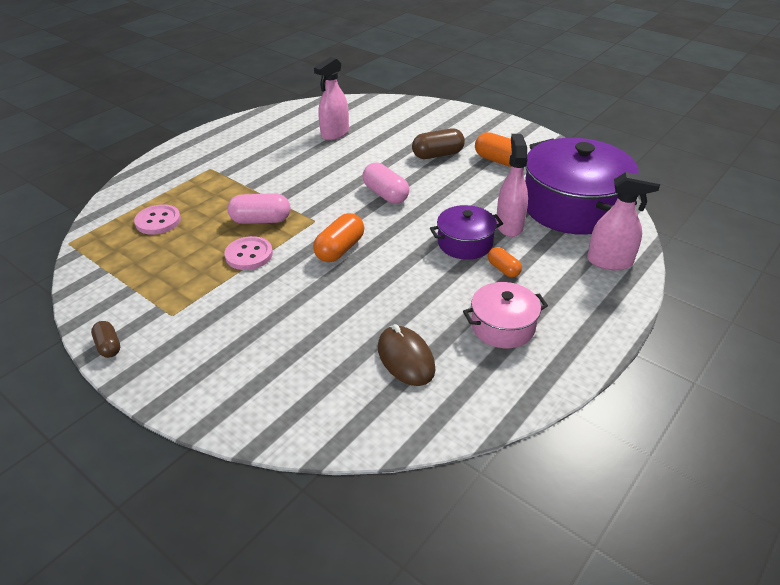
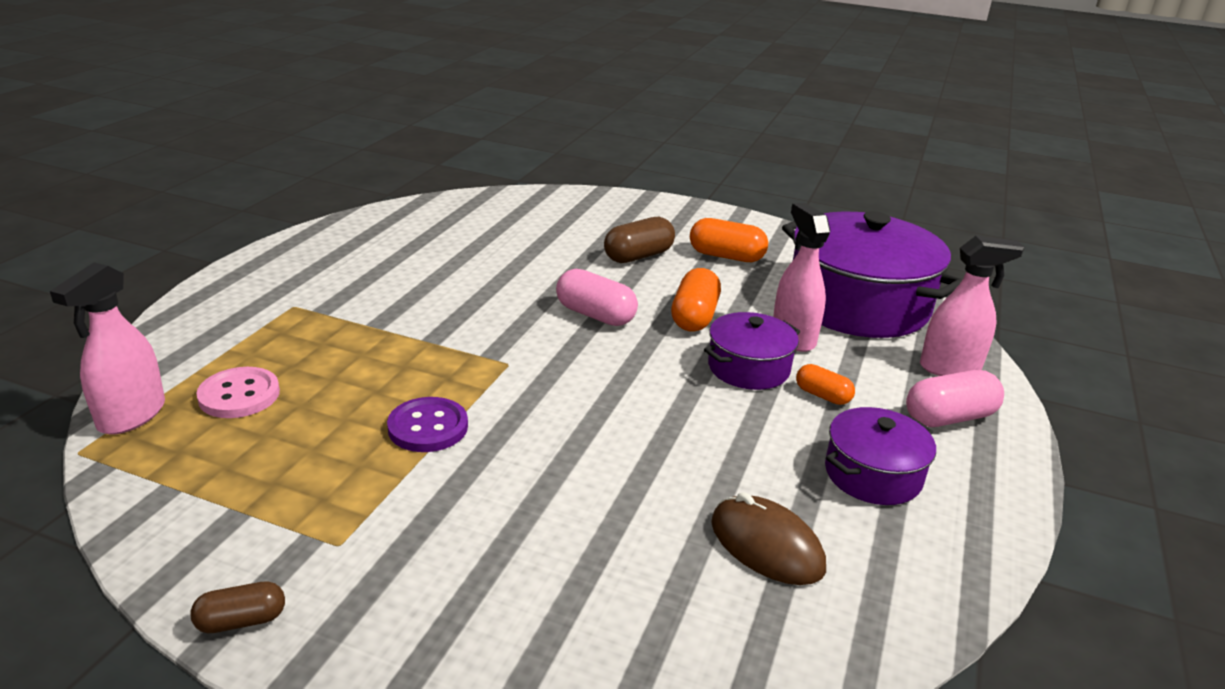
camera: 20 degrees left, 10 degrees down
(109, 346) = (241, 621): brown capsule -> brown capsule turned 60 degrees counterclockwise
(249, 255) = (428, 427): pink button -> purple button
(261, 220) = (420, 373): pink capsule -> pink capsule (949, 417)
(334, 133) = (471, 241): pink spray bottle -> pink spray bottle (131, 416)
(340, 249) = (571, 399): orange capsule -> orange capsule (694, 317)
(502, 326) = (873, 474): pink pot -> purple pot

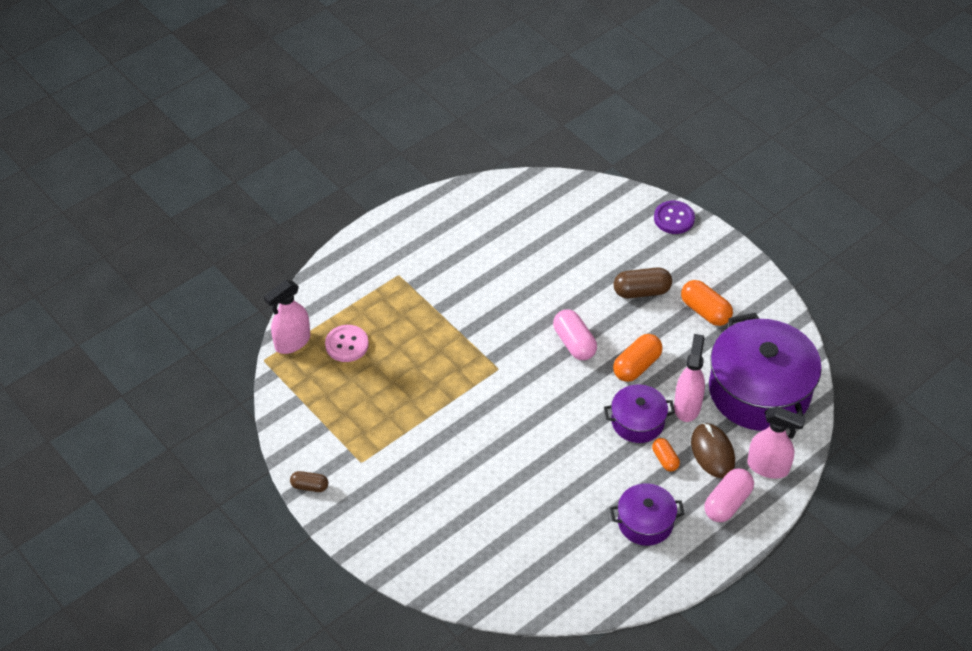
camera: 30 degrees right, 20 degrees up
(428, 427) = (431, 403): purple button -> purple button (674, 218)
(766, 545) = (555, 540): brown mouse -> brown mouse (712, 452)
(949, 417) = (727, 503): pink capsule -> pink capsule turned 60 degrees counterclockwise

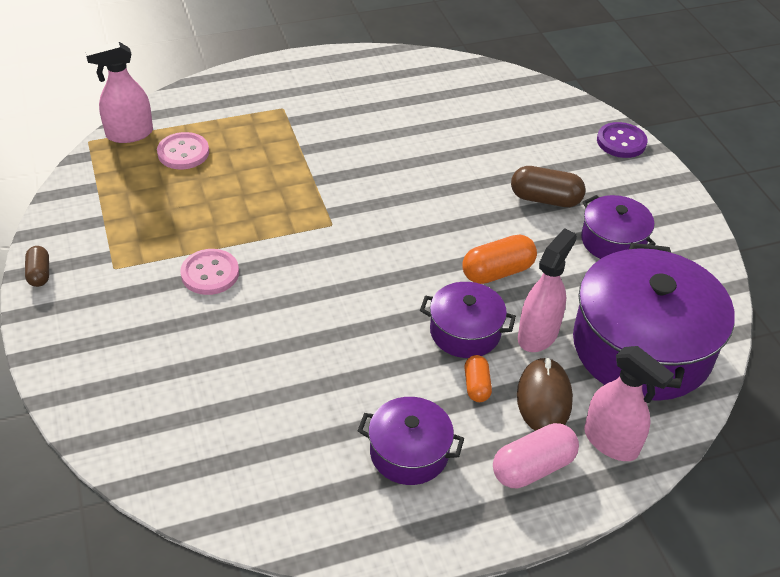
camera: 20 degrees right, 5 degrees down
(309, 486) = (39, 274): brown capsule -> brown capsule turned 45 degrees clockwise
(434, 441) = (210, 273): none -> pink button
(574, 343) = (436, 226): pink capsule -> none
(705, 311) = (613, 241): orange capsule -> purple pot

